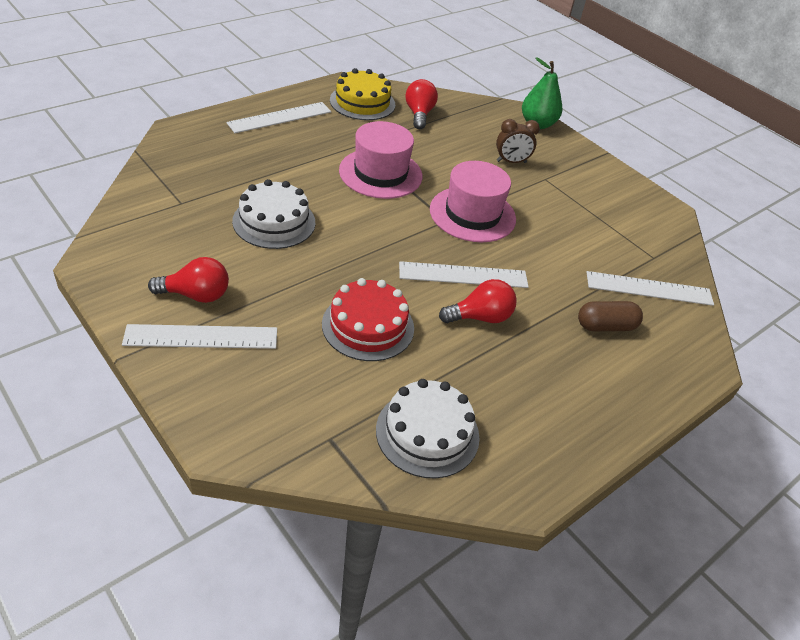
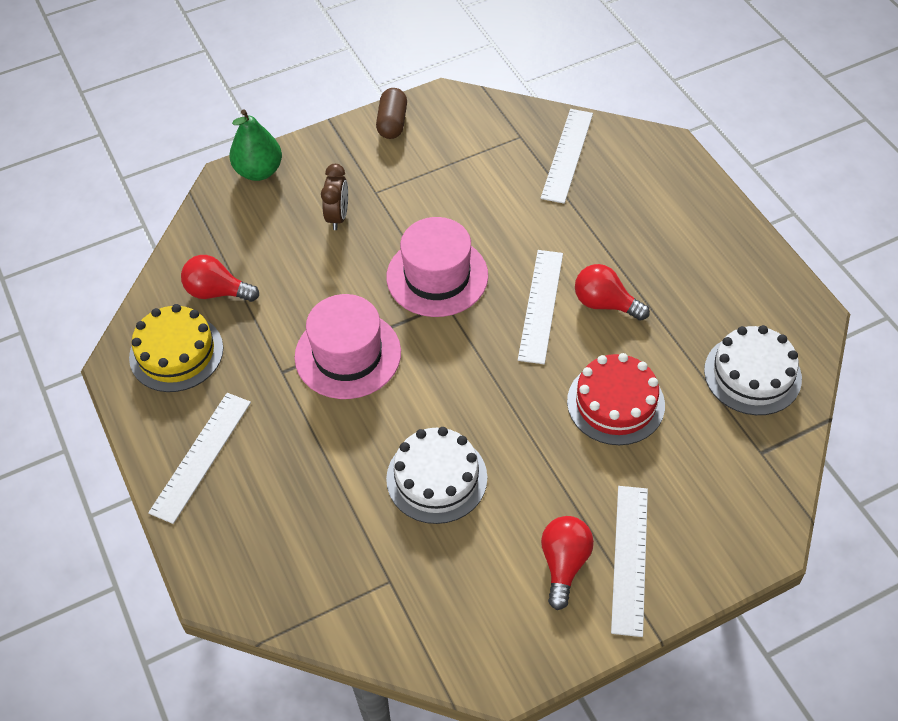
camera: 70 degrees left, 10 degrees up
(280, 117) = (201, 456): white ruler -> white ruler turned 45 degrees clockwise
(480, 317) = (605, 303): red light bulb -> red light bulb turned 60 degrees counterclockwise
(605, 326) = (619, 205): brown capsule -> brown capsule (392, 123)

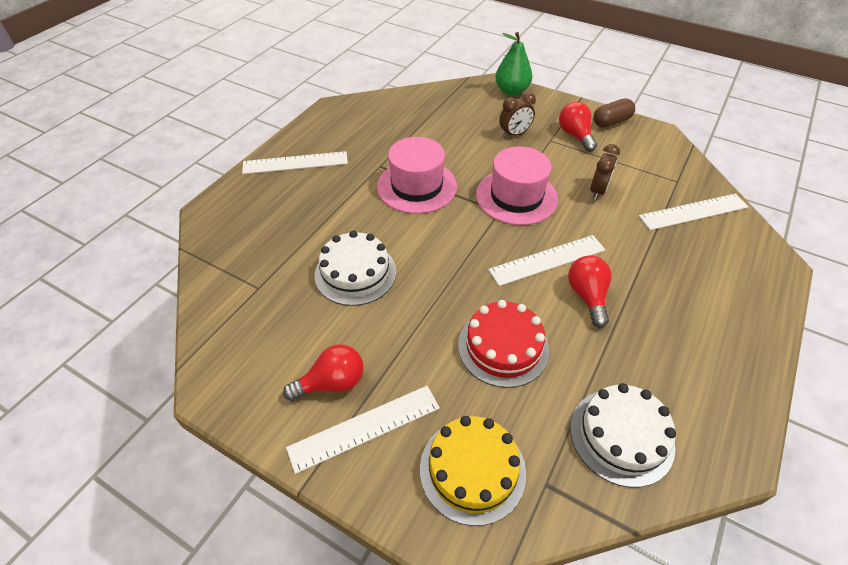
camera: 55 degrees right, 5 degrees down
(176, 353) = (358, 121): yellow cake -> yellow cake (472, 470)
(217, 292) = (412, 116): red light bulb -> red light bulb (575, 135)
(483, 206) = (598, 191): none -> brown clock

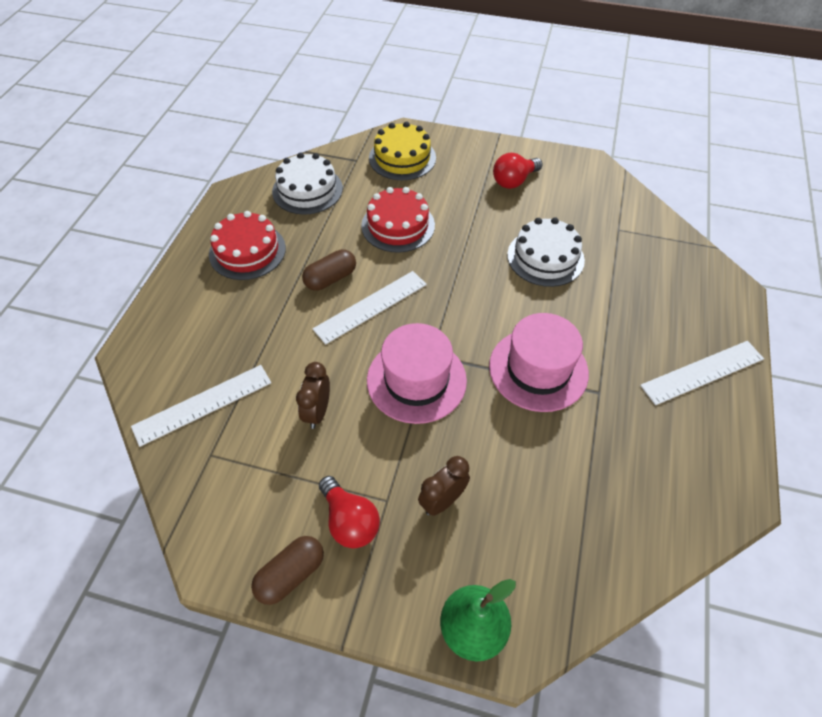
camera: 165 degrees right, 5 degrees up
(364, 428) = (478, 164): white ruler -> none
(587, 296) = (330, 279): red light bulb -> brown capsule
(689, 350) = (247, 251): none -> red cake

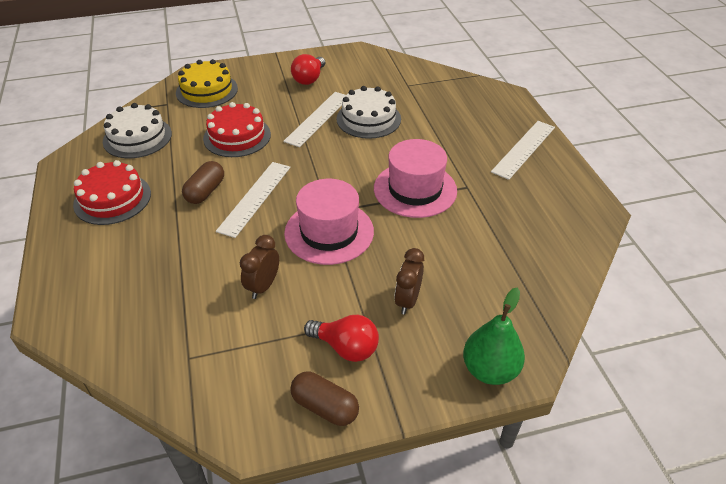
camera: 30 degrees left, 10 degrees down
(203, 404) = (153, 325): white ruler -> white ruler (318, 118)
(291, 574) = (325, 407): brown capsule -> brown capsule turned 75 degrees counterclockwise
(317, 412) = (263, 286): brown clock -> brown clock turned 45 degrees clockwise

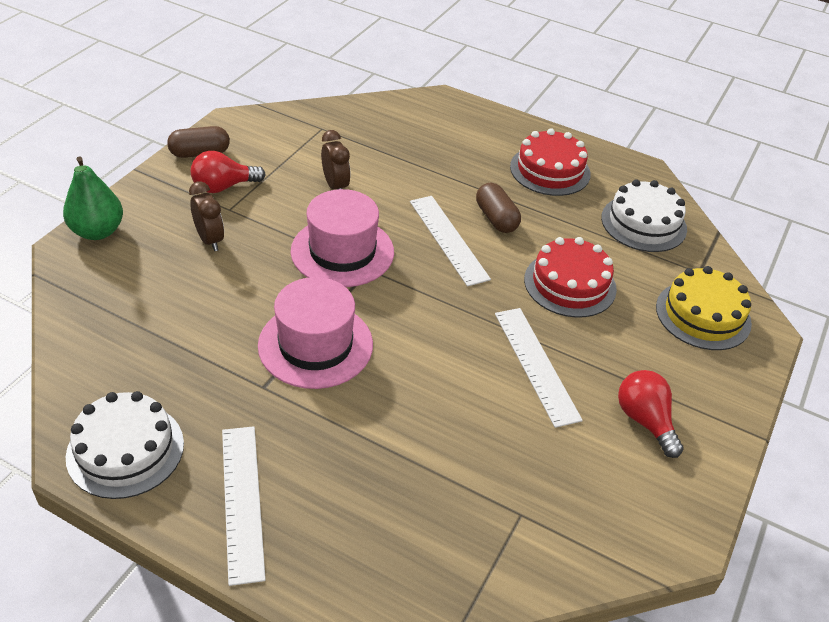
camera: 130 degrees right, 0 degrees up
(368, 119) = (484, 407): white cake -> white cake (125, 450)

